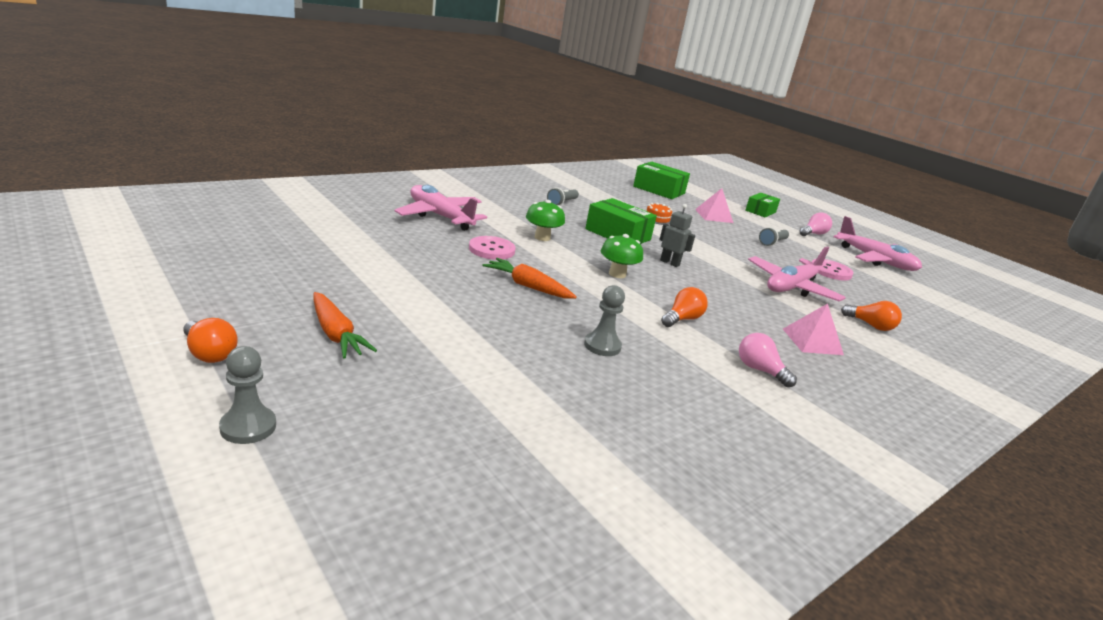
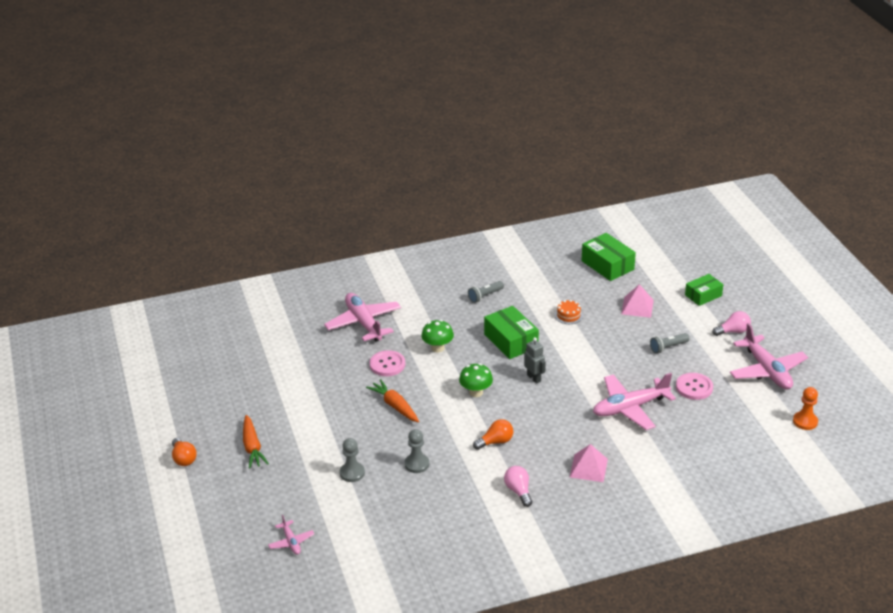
camera: 25 degrees right, 10 degrees up
(248, 427) = (196, 507): grey pawn -> grey pawn (352, 473)
(467, 471) = (291, 542): none -> pink plane
(871, 325) = (663, 454): orange light bulb -> none
(956, 296) = (805, 421): none -> orange pawn

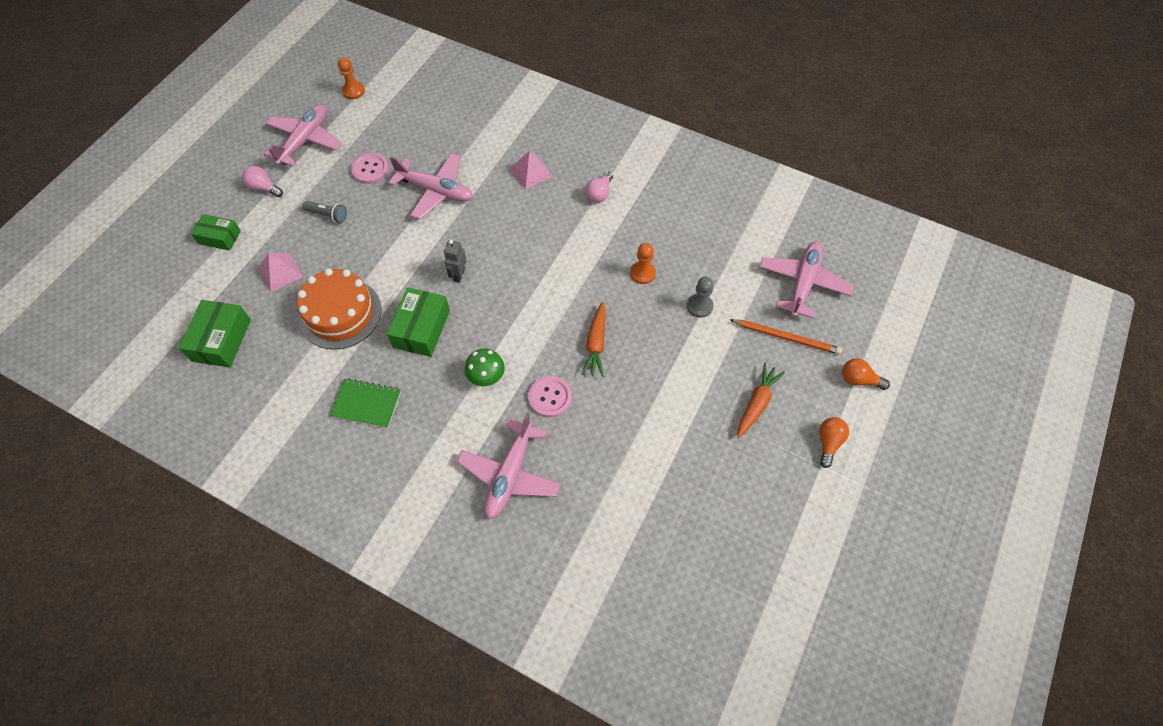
camera: 135 degrees left, 25 degrees up
(269, 497) = (786, 338): none -> orange pencil
(291, 542) = (803, 283): pink plane -> pink plane, size x2.03
(416, 464) = (642, 273): grey pawn -> orange pawn
(476, 392) = (518, 300): green mushroom -> none
(485, 296) = (367, 404): grey flashlight -> green notebook
(495, 442) = (563, 243): orange light bulb -> orange light bulb (859, 380)
(568, 315) = (340, 313): orange cake -> orange cake, size x2.41

